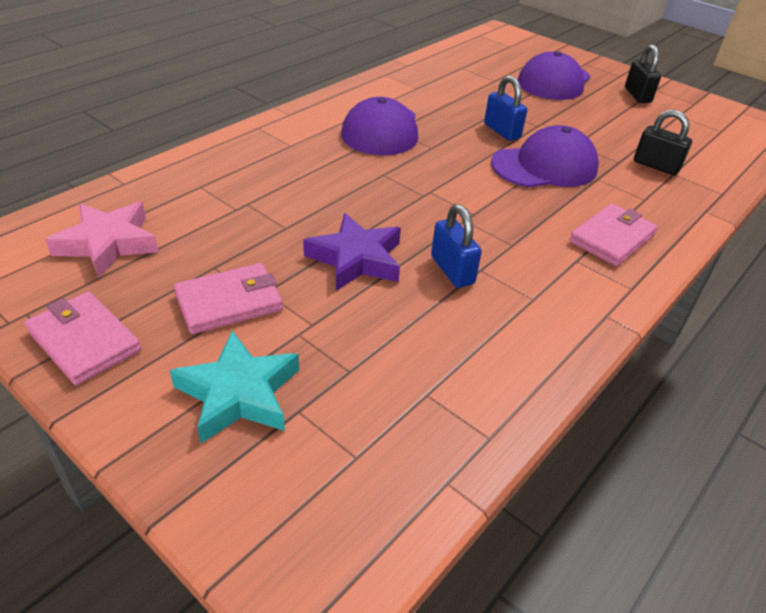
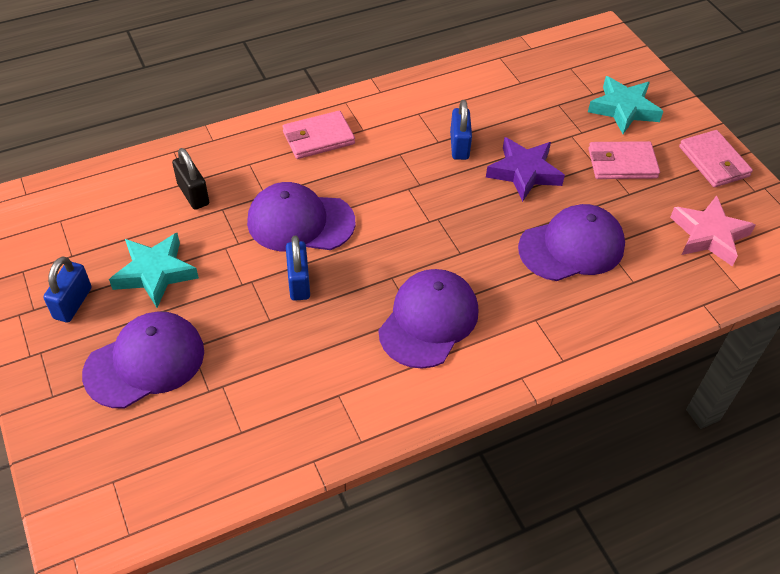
camera: 155 degrees left, 10 degrees up
(273, 200) = (572, 247): none -> purple cap
(610, 117) = (155, 273): none -> turquoise star
(637, 95) = (73, 303): black padlock -> blue padlock

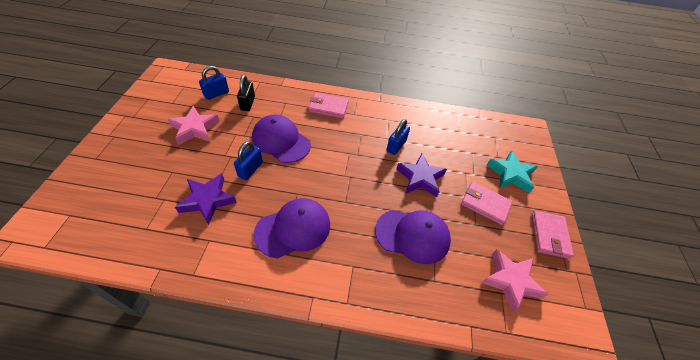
camera: 30 degrees right, 0 degrees up
(73, 303) = (149, 123): blue padlock -> blue padlock (216, 94)
(145, 362) = (146, 166): purple cap -> none
(155, 273) = (195, 129): turquoise star -> pink star
(284, 352) = (208, 200): none -> purple star

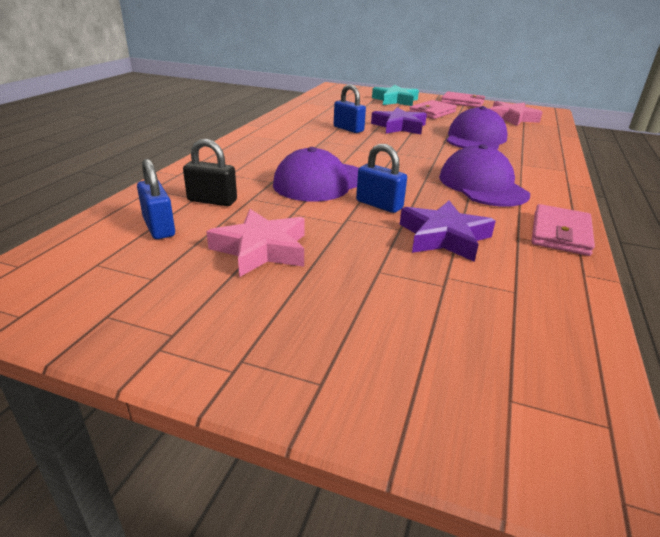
camera: 75 degrees left, 20 degrees down
(328, 107) = (258, 150): pink wallet -> pink wallet (560, 234)

